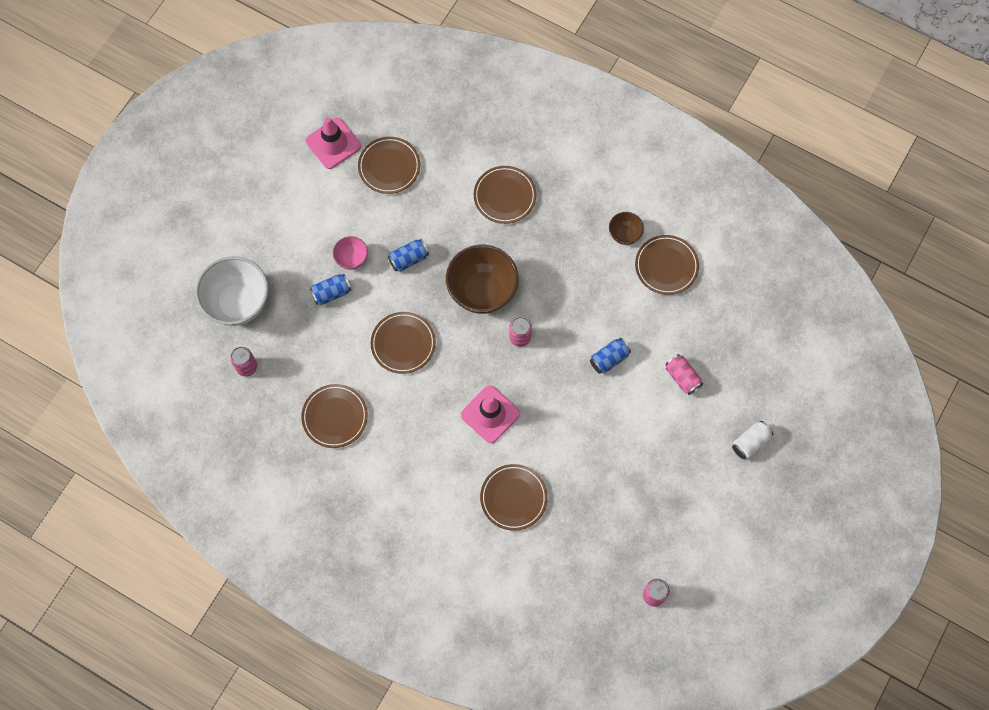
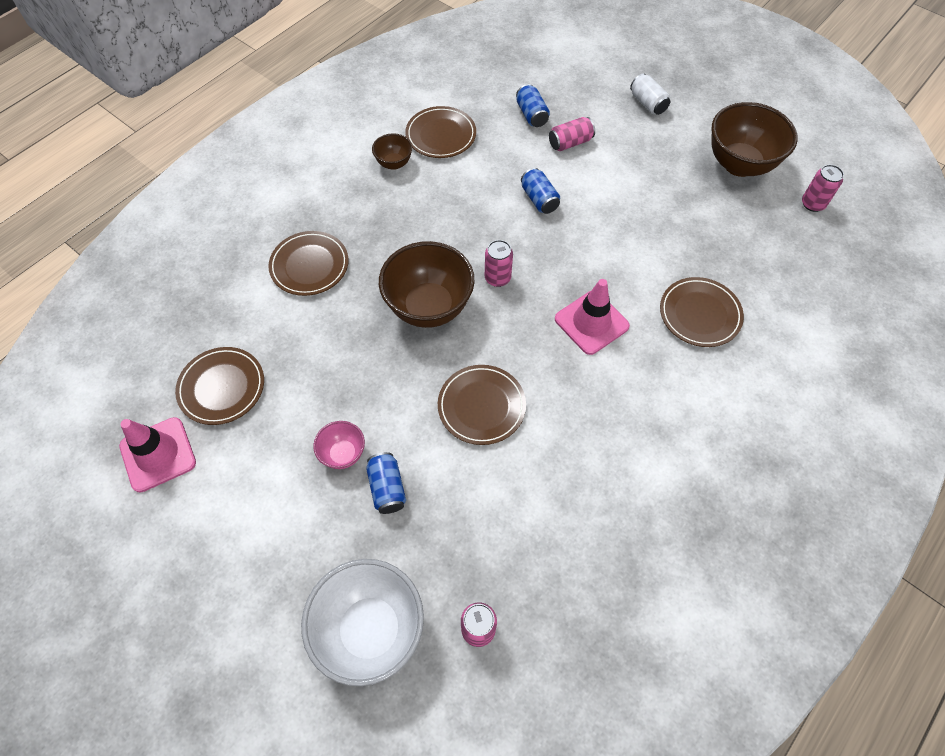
camera: 80 degrees left, 10 degrees down
(335, 417) = (574, 508): brown plate -> none
(408, 259) = (363, 383): blue can -> blue can (531, 115)
(688, 529) = (739, 164): none -> brown bowl

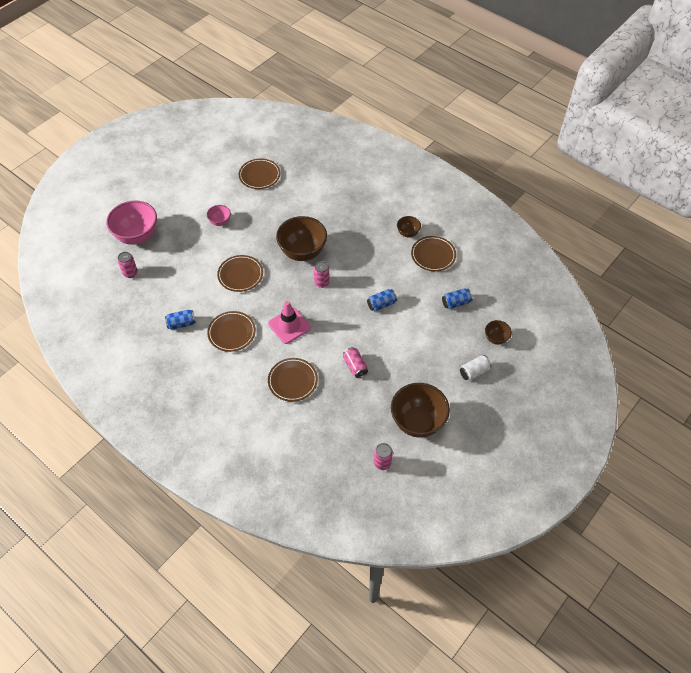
camera: 90 degrees right, 5 degrees down
(158, 454) = (227, 158): pink traffic cone -> none
(309, 266) = (331, 201): brown plate -> brown plate (232, 333)
(370, 629) = (137, 236): white bowl -> pink bowl
(387, 488) = (201, 239): blue can -> blue can (181, 324)
(570, 143) = (431, 323): pink can -> pink can (355, 366)
(590, 79) = (496, 338): none -> brown bowl

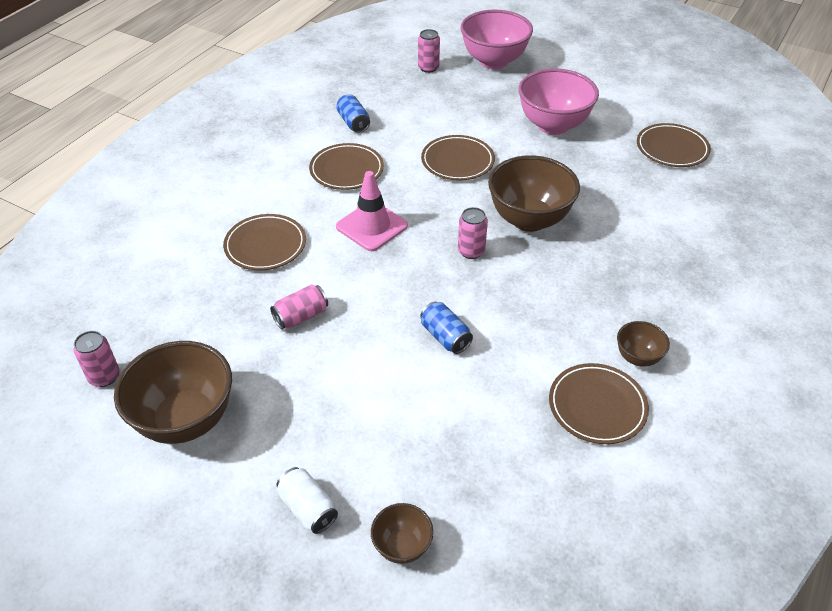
camera: 80 degrees right, 10 degrees down
(220, 222) = (553, 125): pink bowl -> pink bowl, size x2.03
(456, 303) = (482, 459): blue can -> none

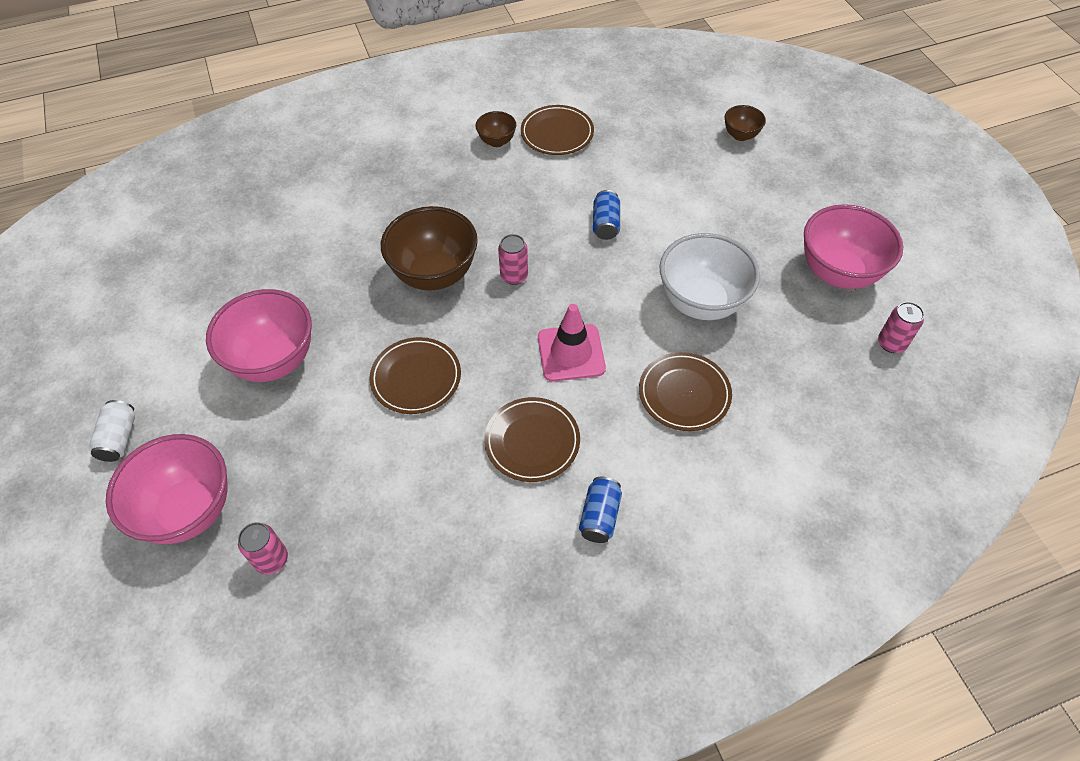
camera: 140 degrees left, 10 degrees up
(186, 420) = (838, 273): brown bowl -> pink bowl
(301, 316) = (701, 302): pink can -> white bowl
(308, 508) = (783, 179): white can -> white can (119, 438)
(353, 123) = (459, 515): blue can -> blue can (600, 516)
(672, 148) = (222, 263): brown plate -> none

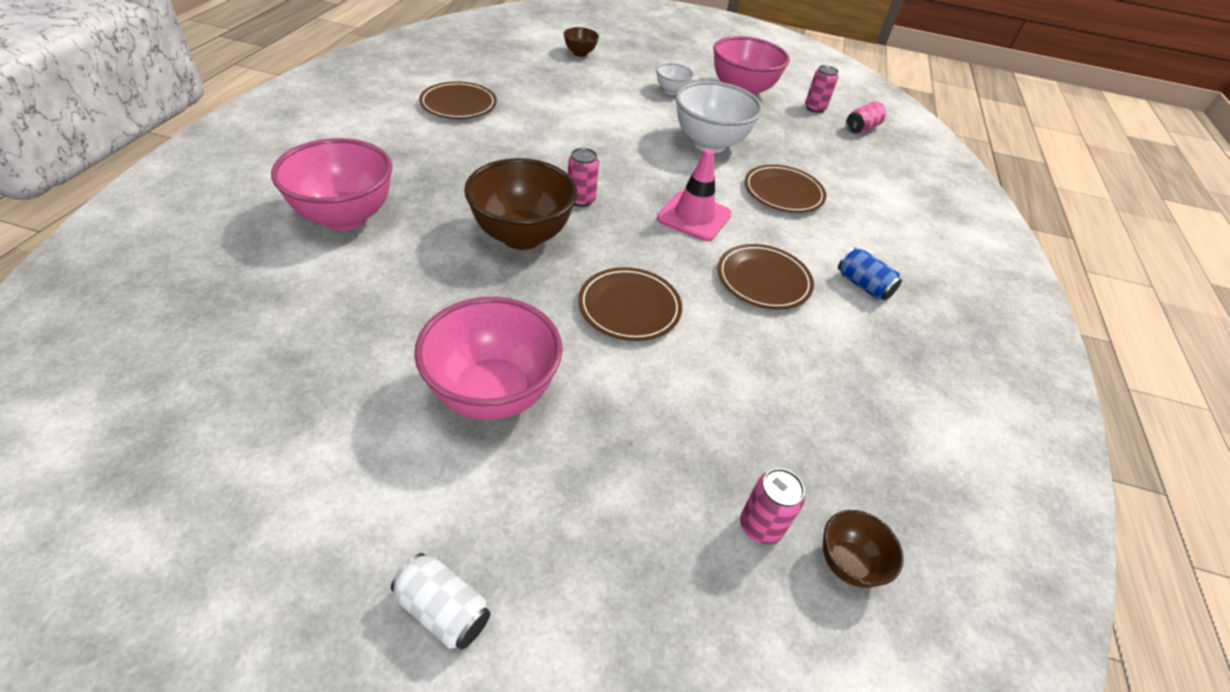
camera: 60 degrees left, 10 degrees down
(189, 510) = (632, 578): pink bowl -> pink bowl (345, 217)
(497, 141) = (419, 130): brown bowl -> brown bowl (848, 563)
(605, 224) = (585, 136): blue can -> none
(762, 227) = (671, 91): none -> white bowl
(904, 401) = (861, 128): none -> pink can

